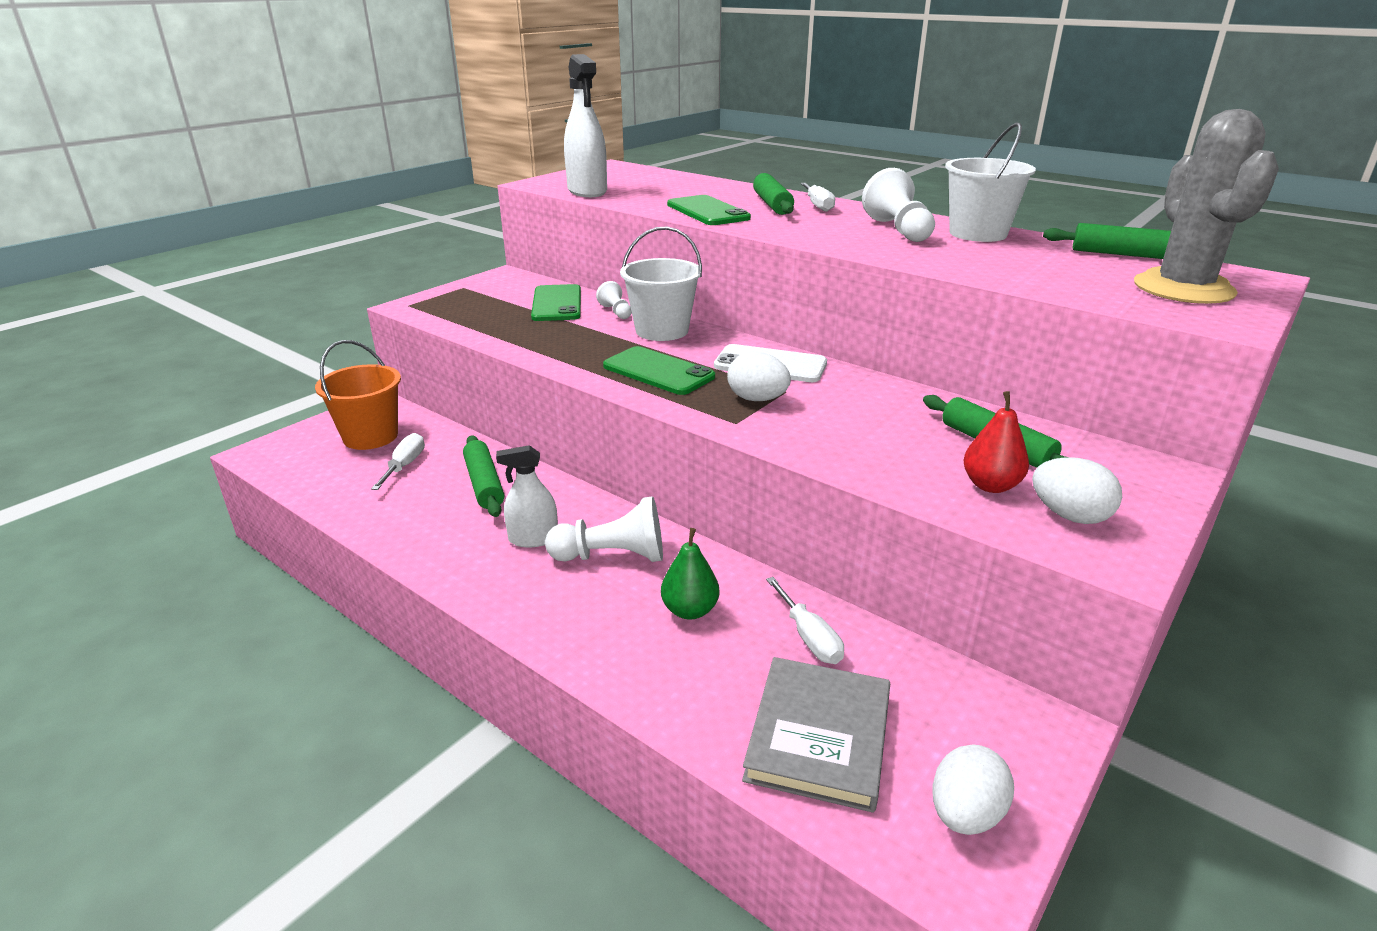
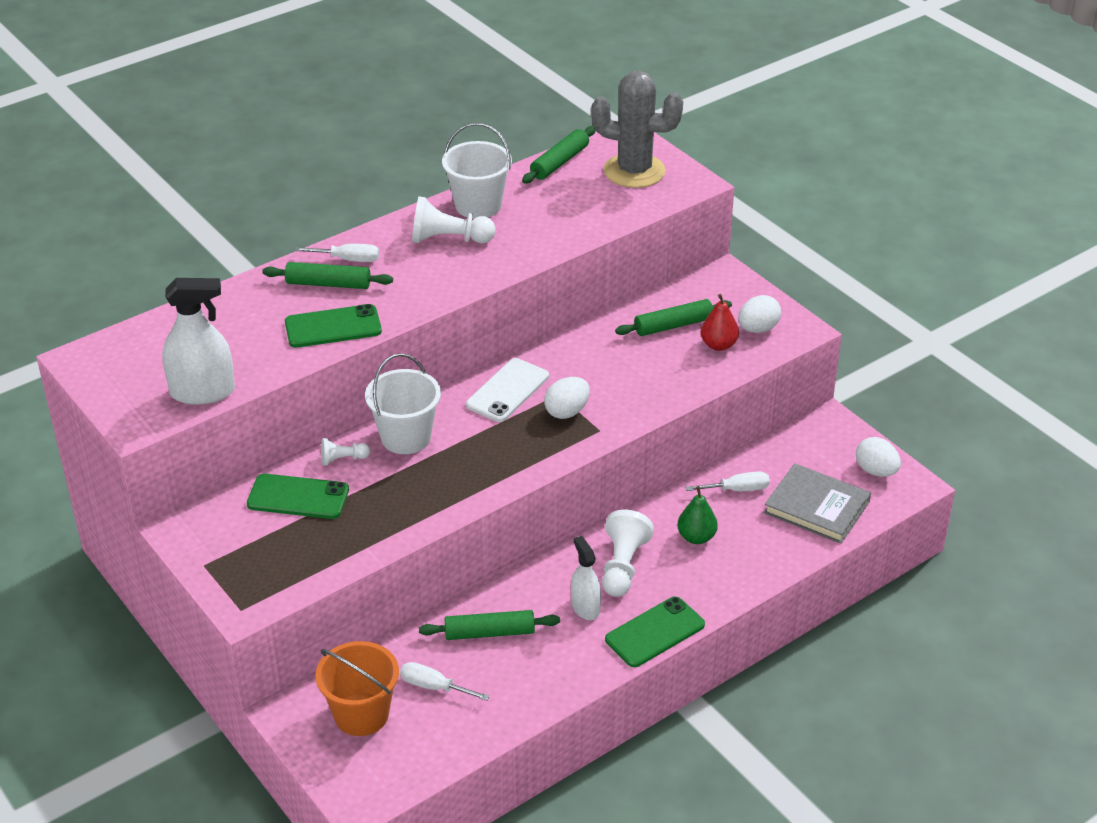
camera: 75 degrees left, 10 degrees up
(533, 539) = (585, 607): white spray bottle -> white spray bottle turned 150 degrees clockwise
(658, 371) = (495, 454): green phone -> green phone (655, 632)

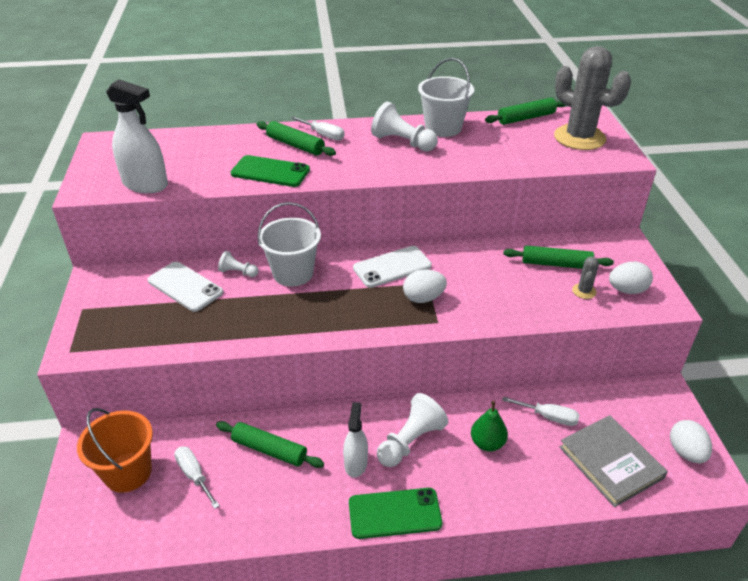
camera: 30 degrees right, 0 degrees up
(298, 497) = (185, 286): green phone -> white phone
(718, 345) = (584, 291): red pear -> grey cactus

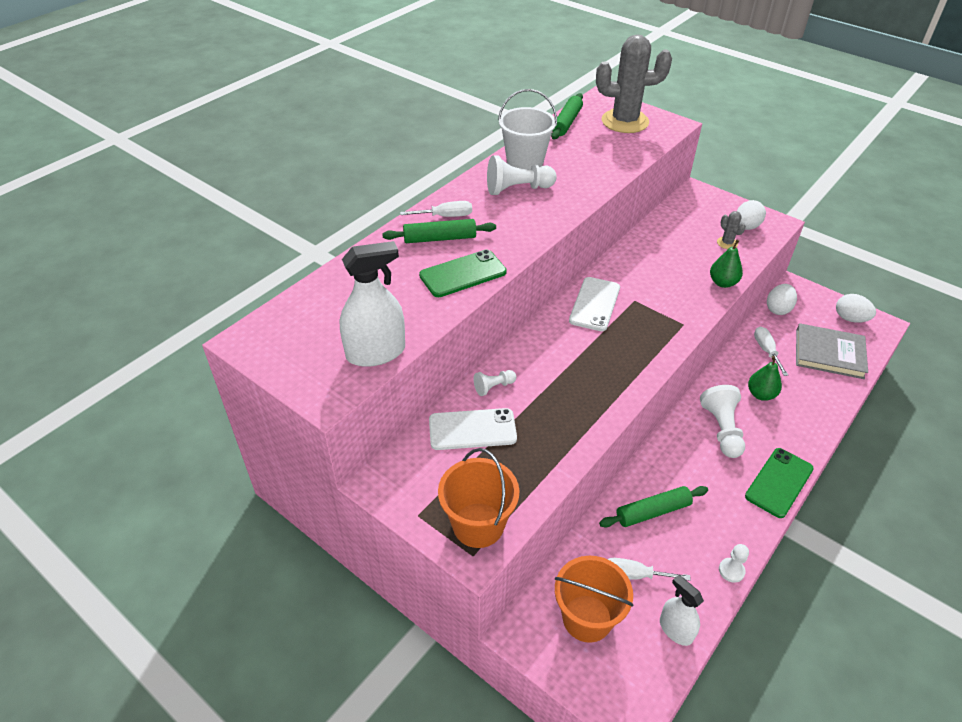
camera: 45 degrees left, 5 degrees up
(99, 338) = (478, 525): none -> orange bucket
(258, 534) = (731, 570): none -> white pawn
(293, 273) = (535, 358): white bucket -> none
(355, 463) = (714, 472): white spray bottle -> white spray bottle (675, 630)
(423, 298) = (649, 313): white egg -> white egg (778, 309)
(525, 316) = (723, 283): none -> green pear
(548, 417) = (766, 350): white screwdriver -> white screwdriver turned 75 degrees counterclockwise
(556, 264) = (686, 234): green rolling pin -> none

